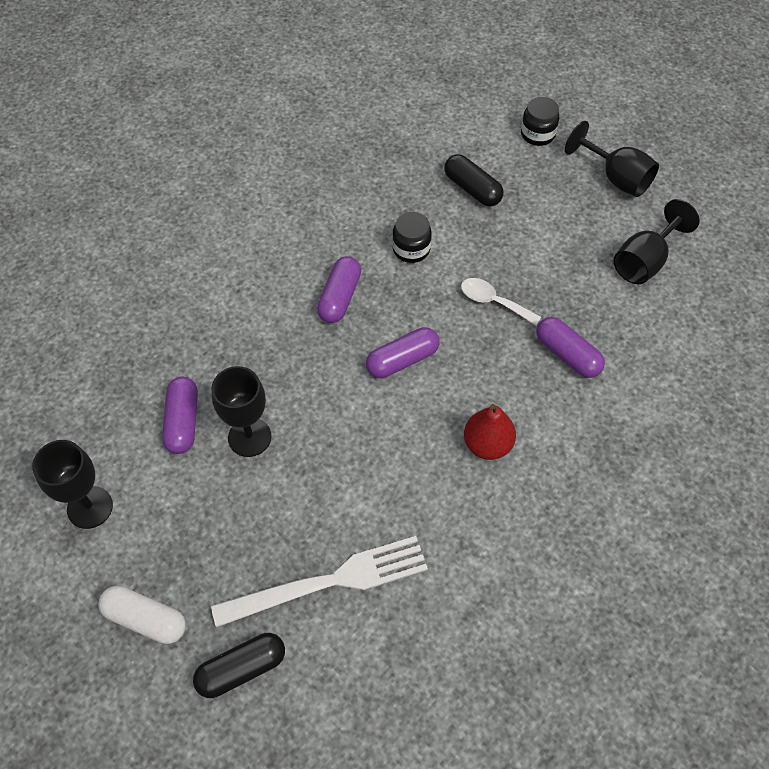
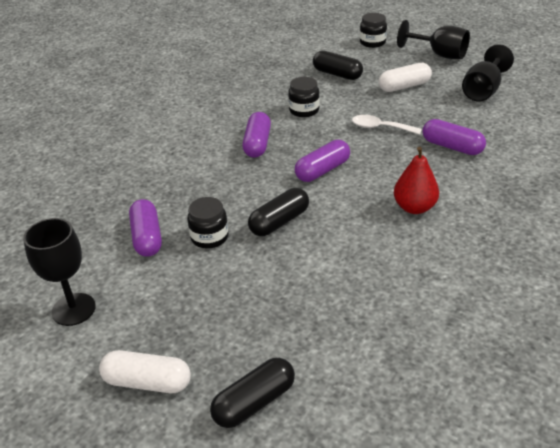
camera: 10 degrees left, 20 degrees down
(249, 437) = (209, 237): black goblet -> black jar
(329, 582) = (315, 321): white fork -> none
(331, 431) = (279, 222): none -> black capsule
(548, 231) = (404, 86): none -> white capsule

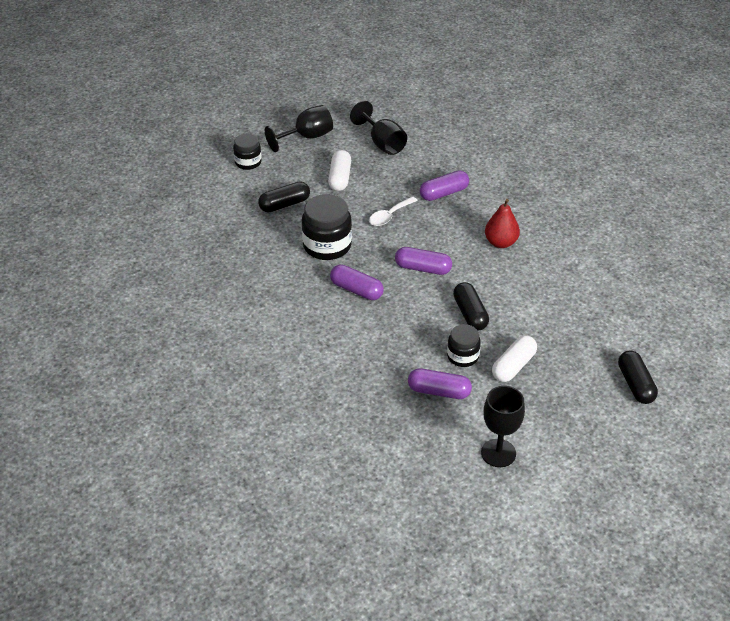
camera: 65 degrees left, 5 degrees up
(147, 382) = (593, 430): white capsule -> white capsule (513, 366)
(304, 110) = (327, 245): black jar -> black jar, size x1.68
(322, 170) = (423, 268): purple capsule -> purple capsule turned 60 degrees counterclockwise

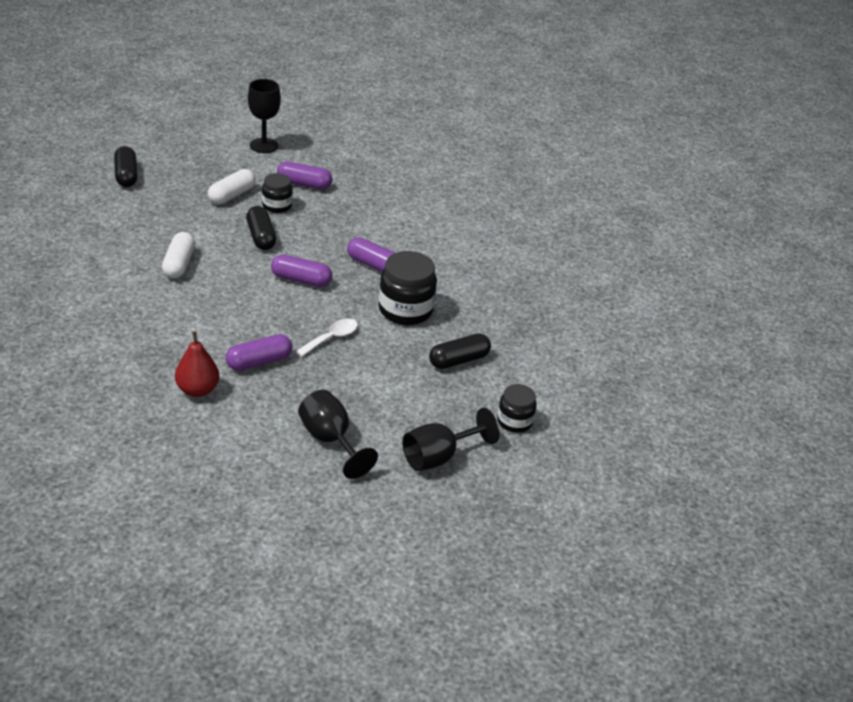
camera: 175 degrees right, 5 degrees down
(340, 178) = (391, 391): white capsule -> white capsule (179, 264)
(501, 242) = (206, 299): red pear -> red pear (197, 390)

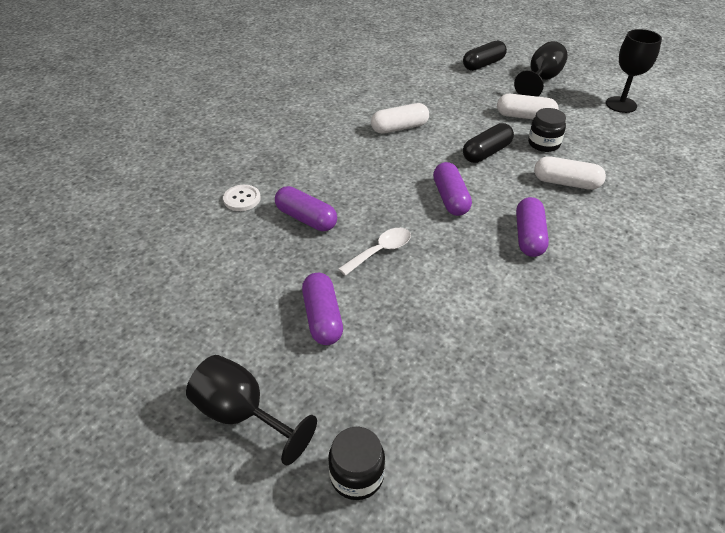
camera: 70 degrees right, 5 degrees up
(197, 390) = (242, 199): red pear -> white button
(304, 184) = (598, 146): purple capsule -> purple capsule (322, 318)
(330, 440) = (221, 309): black goblet -> black goblet (541, 80)
(331, 338) = (381, 251): white spoon -> white spoon turned 60 degrees counterclockwise
(332, 220) = (566, 183): none -> white capsule
(405, 310) = (479, 288): black jar -> none
(458, 360) = (431, 370): black capsule -> none

